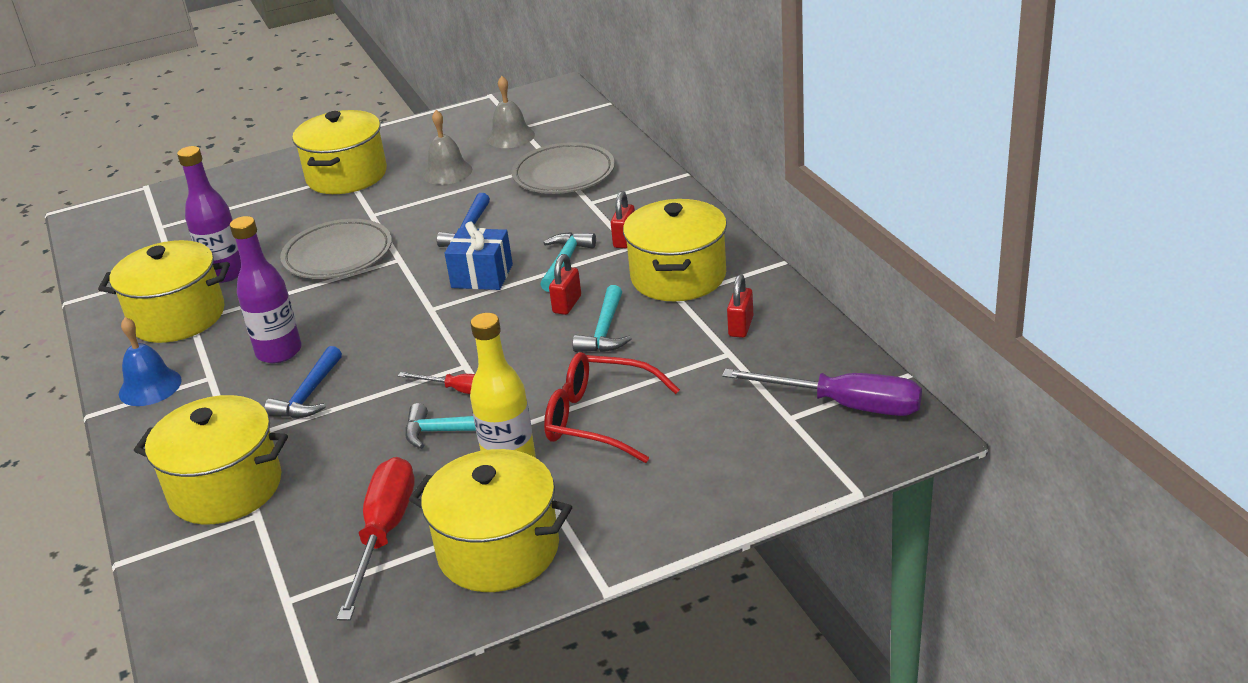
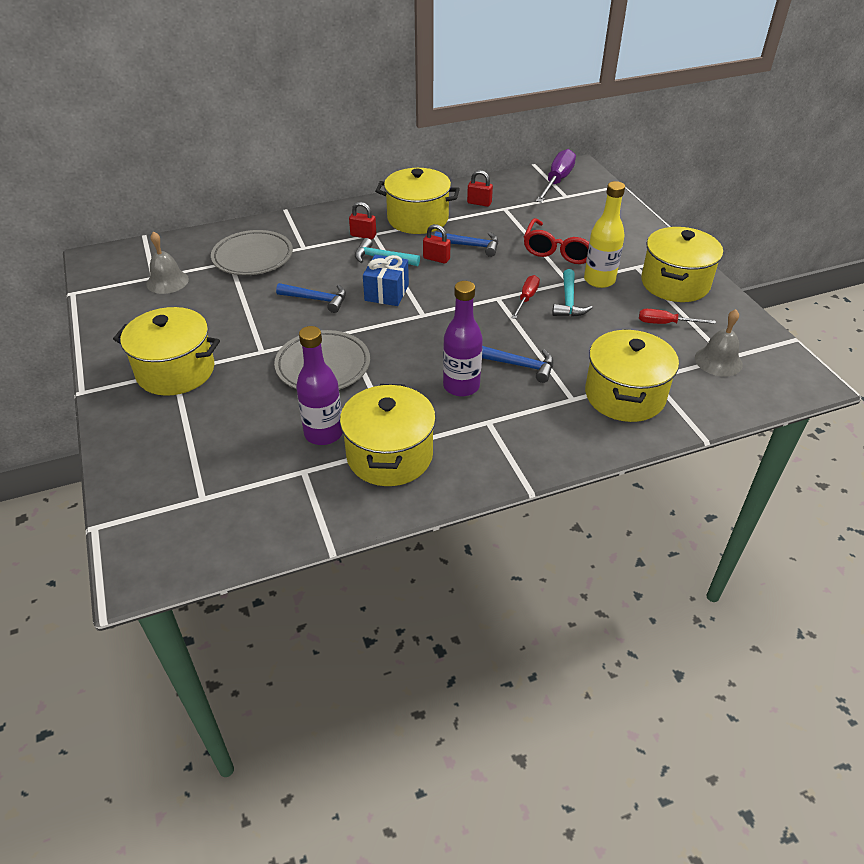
camera: 90 degrees left, 10 degrees up
(150, 387) = (495, 457): blue bell -> none
(384, 534) = (665, 323): red screwdriver -> red screwdriver, size x0.57
(447, 172) = (209, 313): grey bell -> grey bell (718, 361)
(605, 331) = (471, 246): turquoise hammer -> blue hammer

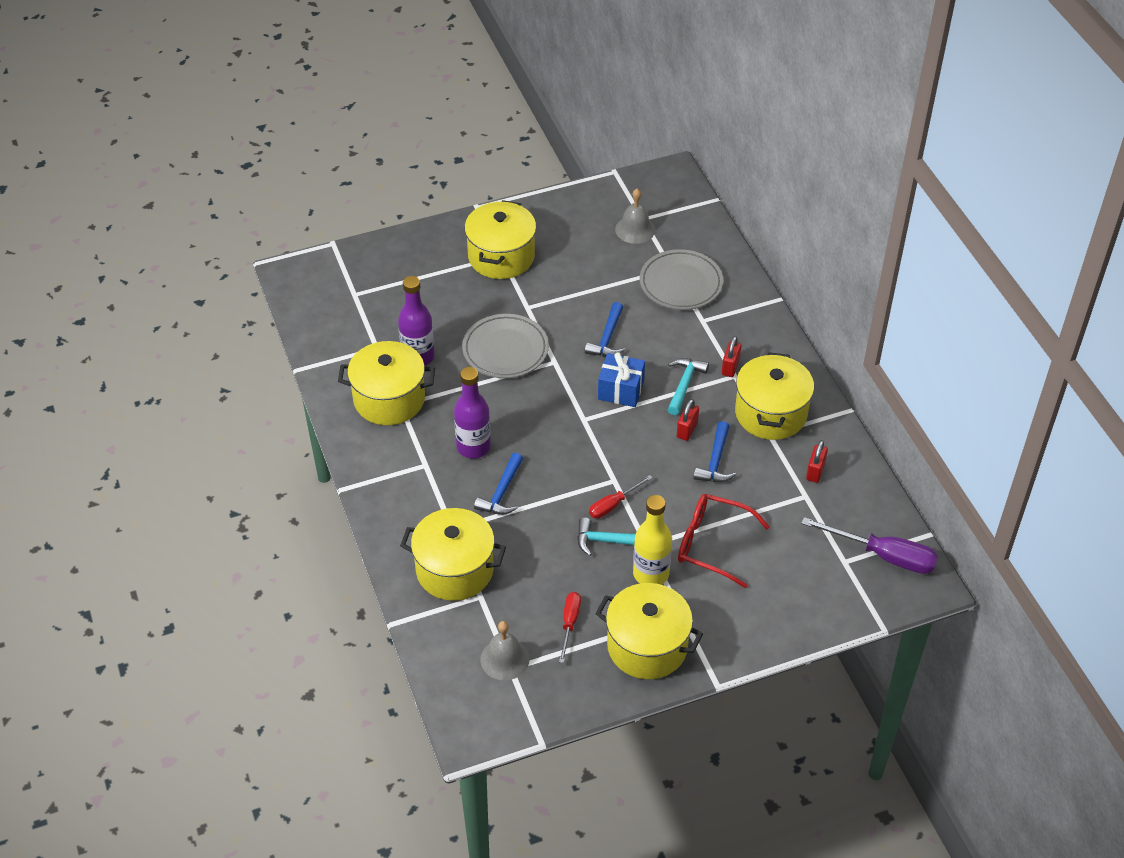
camera: 90 degrees right, 5 degrees up
(526, 298) = (613, 505): red screwdriver -> red screwdriver turned 120 degrees clockwise

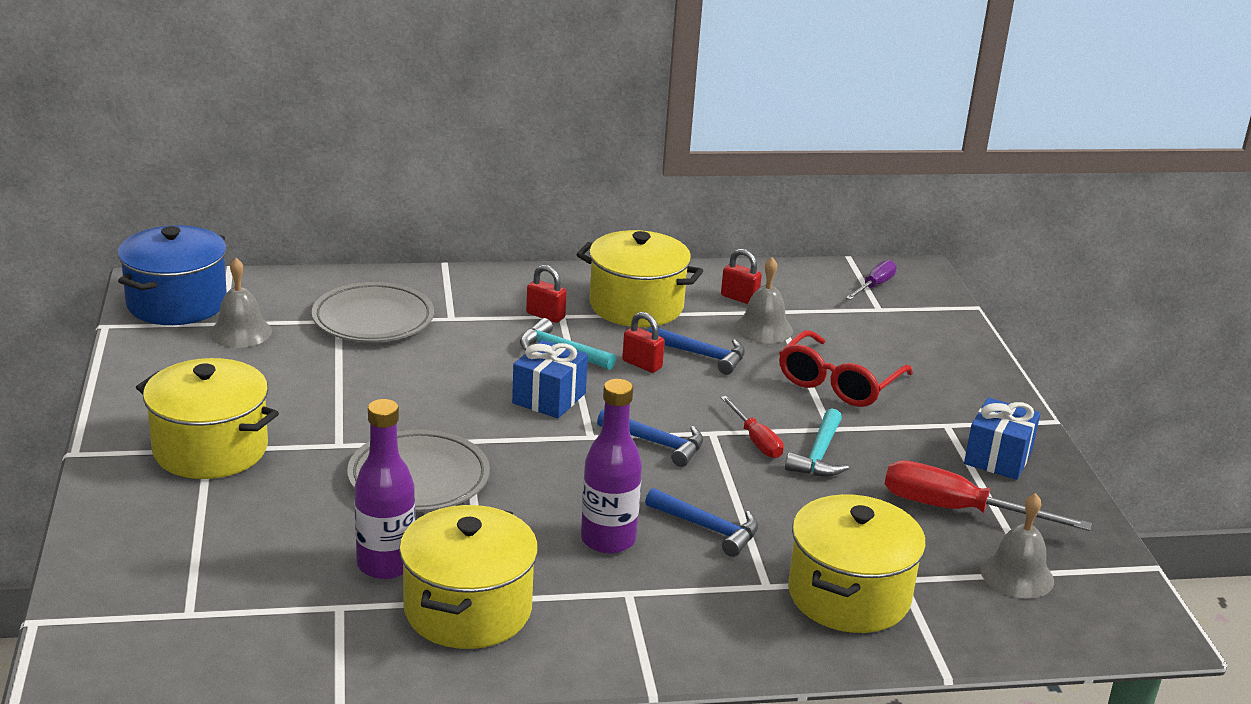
camera: 80 degrees left, 20 degrees down
(569, 623) = (957, 510): red screwdriver -> red screwdriver, size x1.74
(607, 338) = (443, 391): blue hammer -> blue hammer (656, 443)
(647, 646) = (998, 458): yellow pot -> blue gift
(651, 574) = (879, 434): yellow bottle -> none
(656, 191) = (177, 303): none -> blue pot
(773, 491) = (763, 328): none -> grey bell
(884, 556) = (874, 286): purple screwdriver -> purple screwdriver, size x0.57

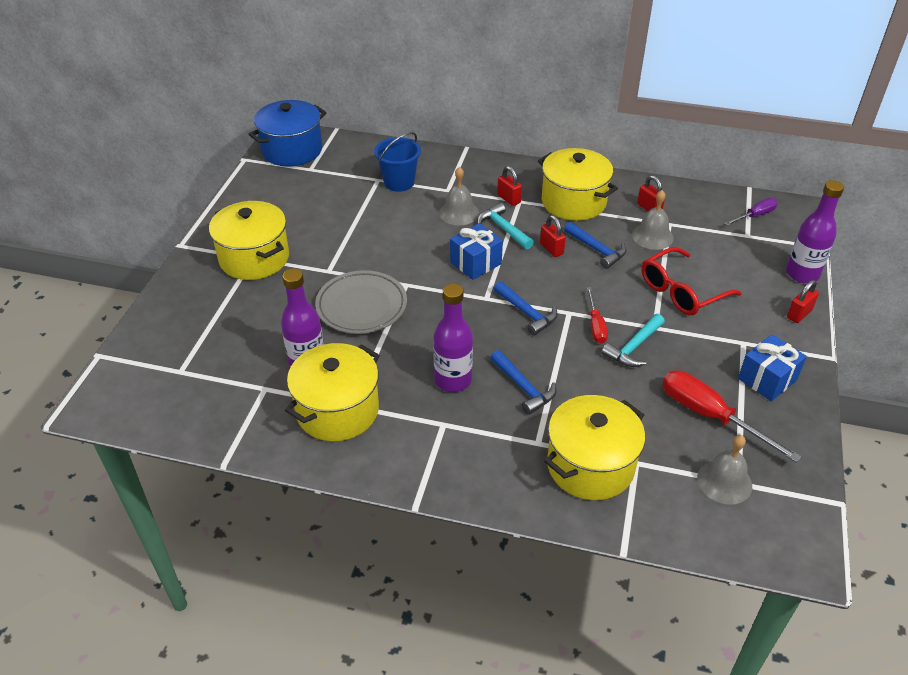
camera: 25 degrees right, 15 degrees up
(241, 332) = (316, 177): grey bell -> grey bell (459, 213)
(373, 319) = (399, 182): grey plate -> blue bucket
(968, 339) = (802, 274): none -> purple bottle
(991, 382) = (799, 314): none -> red padlock

